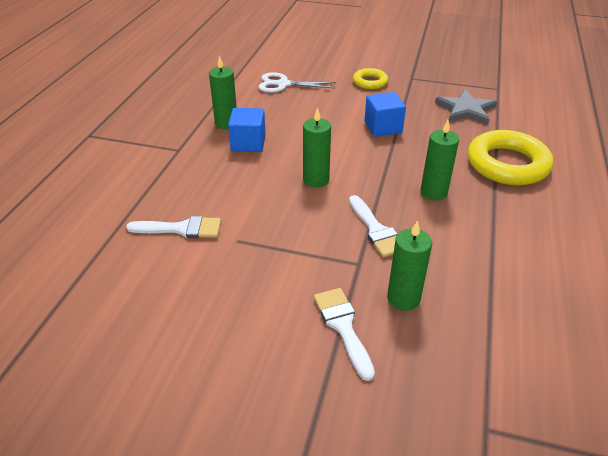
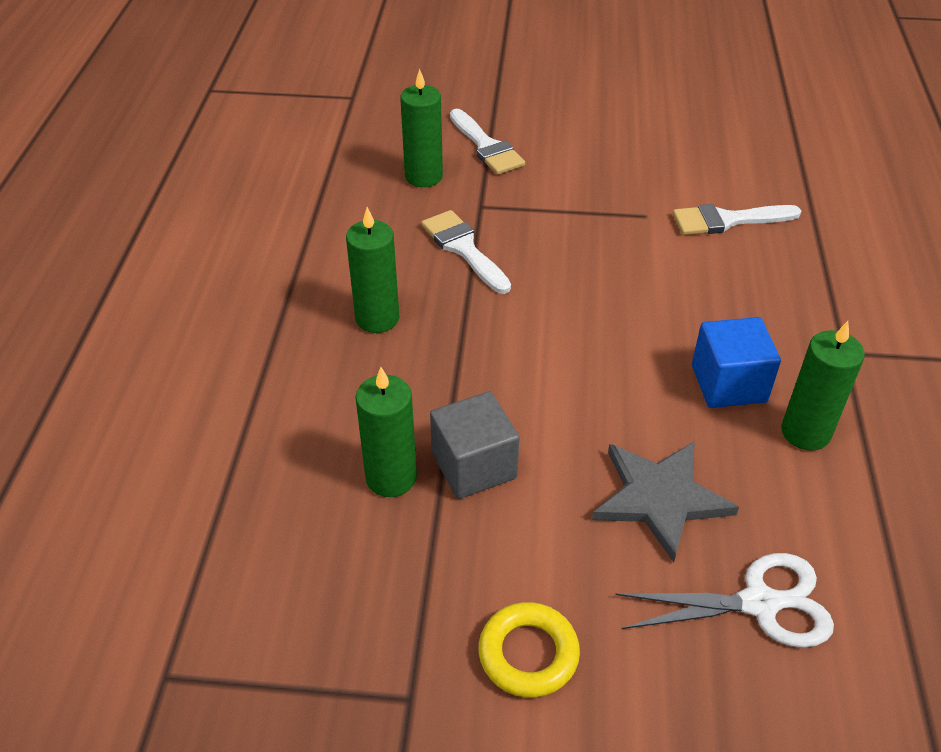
camera: 170 degrees right, 5 degrees up
(316, 180) = (573, 318): green candle -> green candle (391, 477)
(383, 127) = (474, 466): blue cube -> grey cube
(466, 109) = (278, 559): grey star -> grey star (660, 498)
(507, 164) = (234, 395): yellow ring -> none

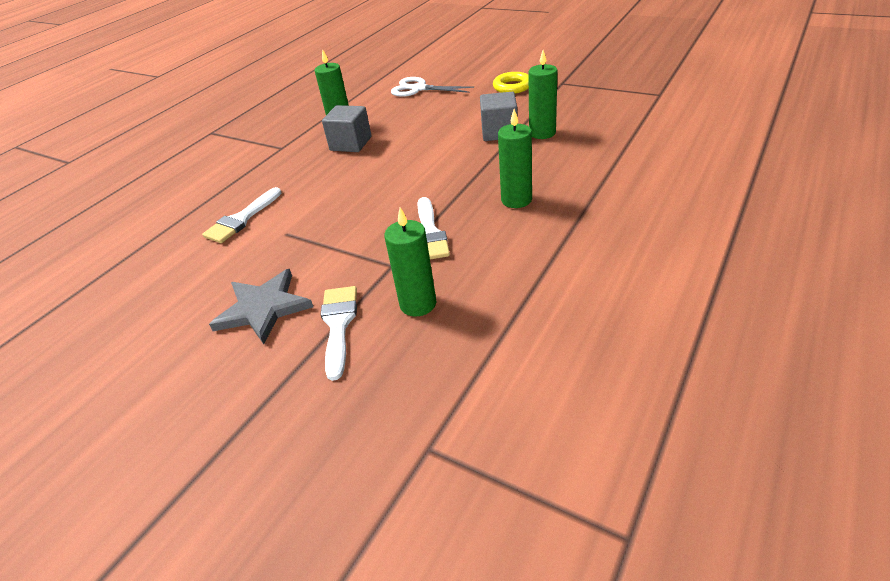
camera: 150 degrees left, 5 degrees down
(660, 498) = (425, 114): grey star -> grey star (263, 308)
(727, 220) = (241, 219): white brush -> white brush turned 105 degrees clockwise
(728, 384) = (350, 144): blue cube -> grey cube

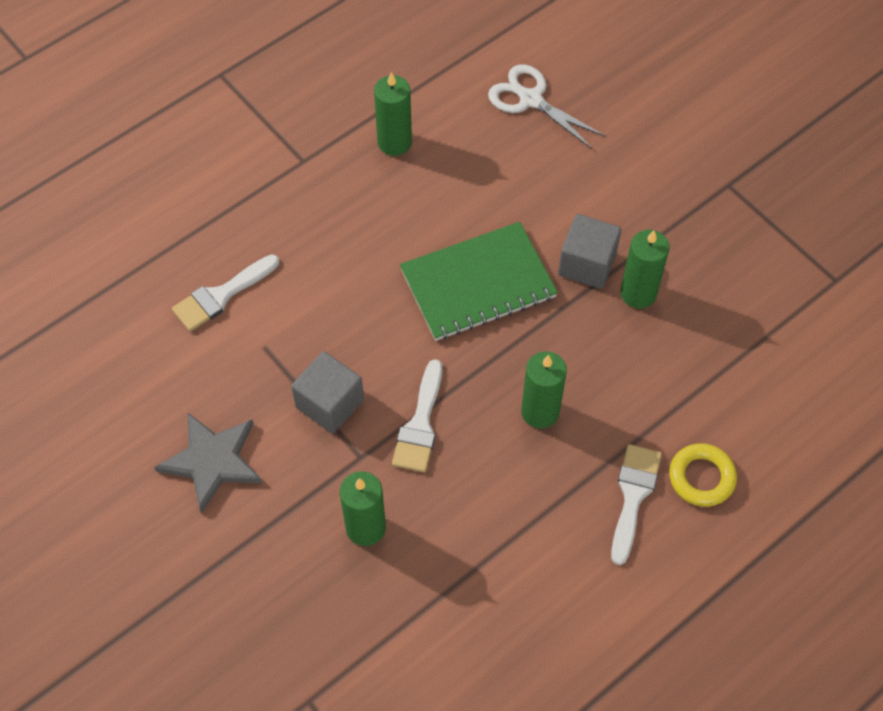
camera: 15 degrees right, 20 degrees up
(338, 325) = (279, 520): white brush -> white brush (633, 496)
(350, 144) = (393, 196): grey cube -> grey cube (330, 403)
(431, 160) = (478, 284): none -> green notebook
(512, 87) = (658, 161): yellow ring -> yellow ring (701, 477)

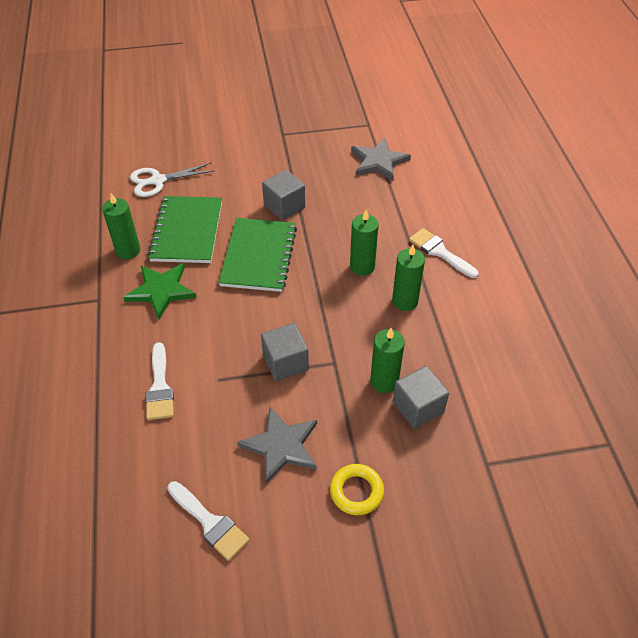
camera: 60 degrees left, 10 degrees down
(349, 585) = (418, 407): none -> grey cube
(355, 214) = (161, 291): none -> green star
(420, 424) = (332, 324): white brush -> white brush (210, 523)
(466, 183) = (187, 231): none -> green notebook
(638, 293) = (319, 195): green candle -> green candle (405, 301)
(701, 477) = (446, 221): yellow ring -> yellow ring (356, 491)
(763, 333) = (379, 161): none -> grey star

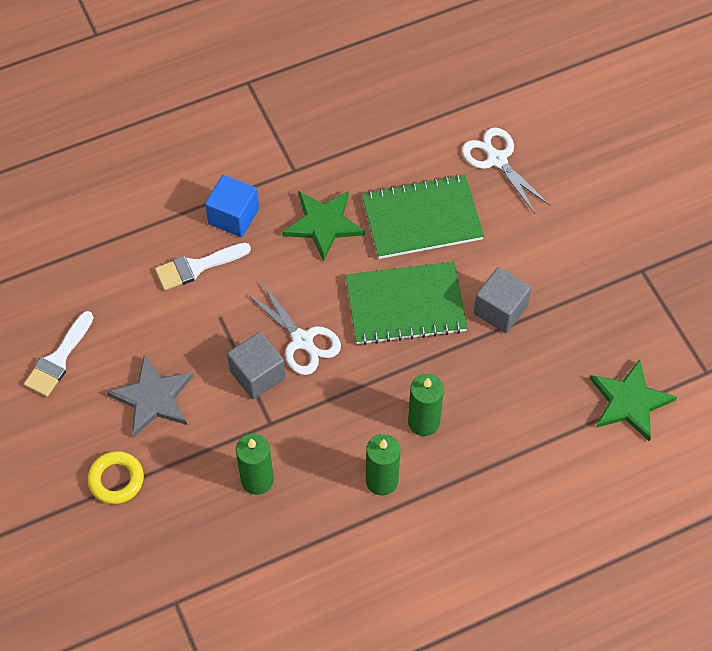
camera: 75 degrees right, 10 degrees up
(121, 350) = (233, 216): none -> blue cube
(128, 250) = (372, 171): green candle -> none
(264, 326) = (302, 340): none -> white scissors
(379, 161) = (629, 402): grey star -> green star
(418, 407) = (231, 521): grey cube -> none
(440, 252) = (478, 508): white brush -> none

